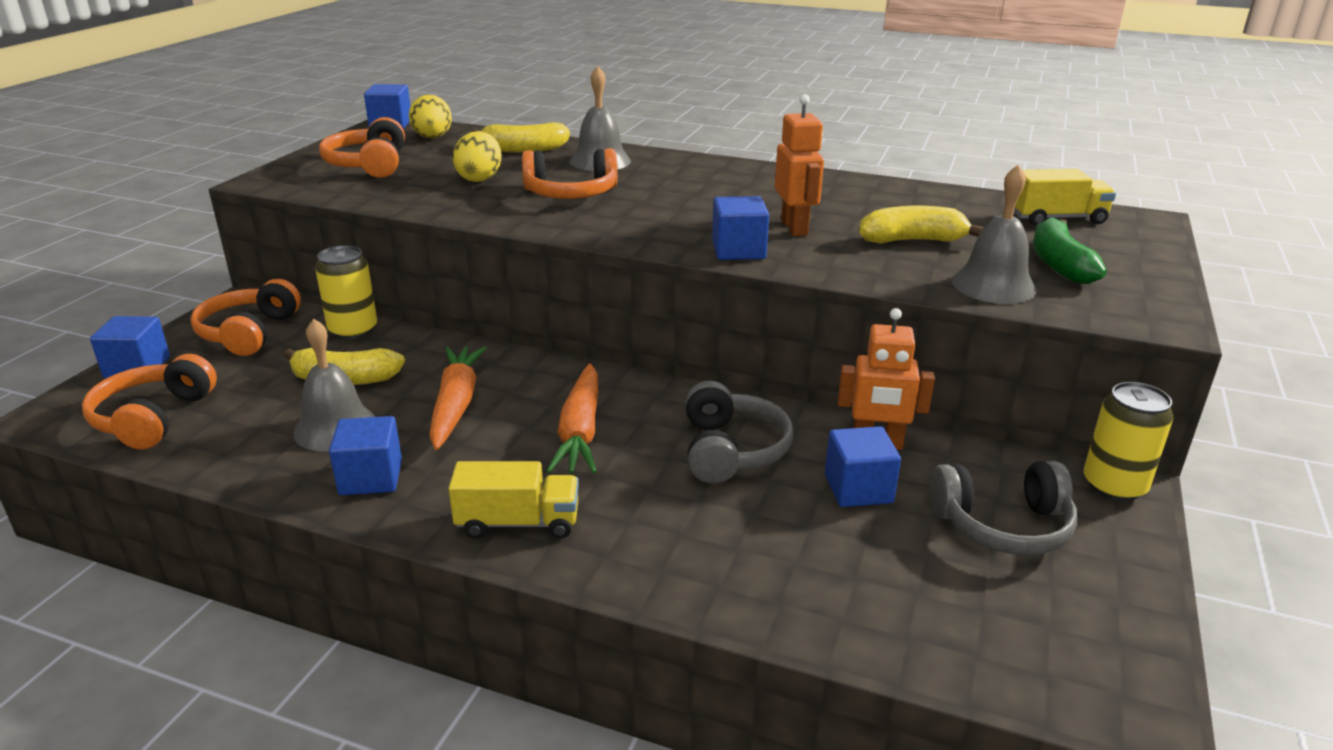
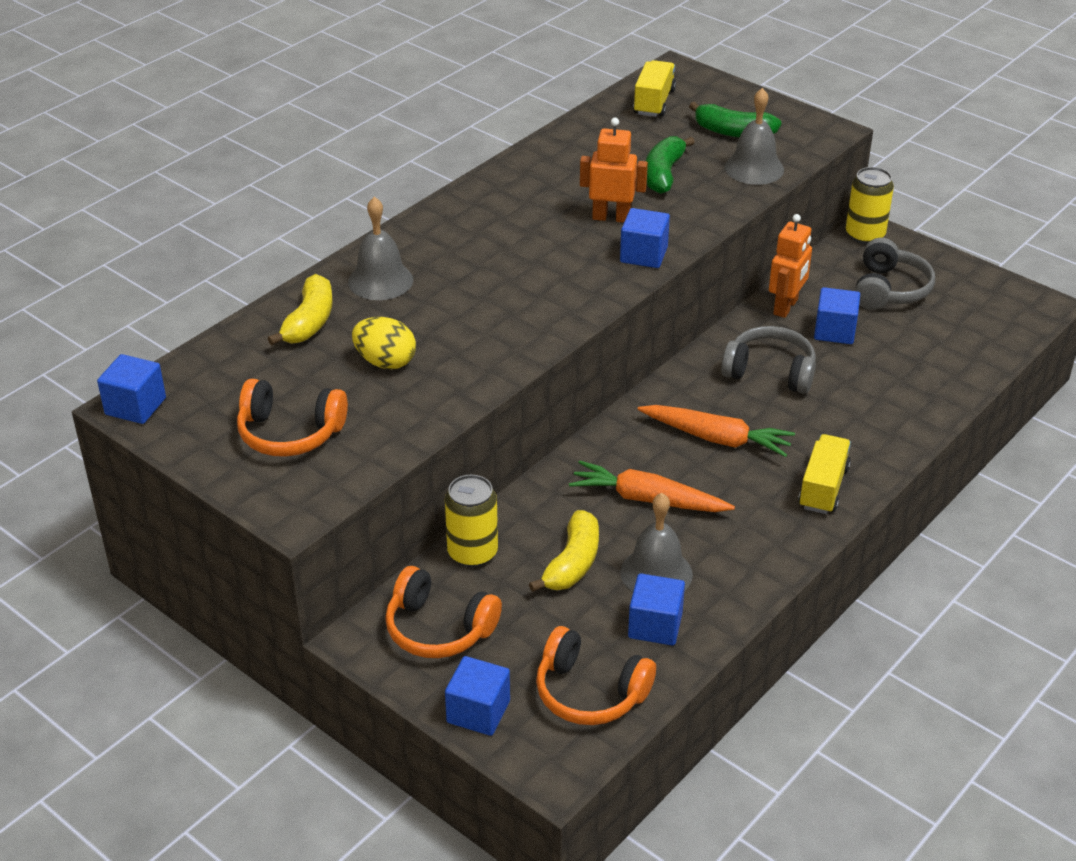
camera: 70 degrees left, 10 degrees up
(371, 478) = (740, 557): blue cube -> blue cube (655, 625)
(432, 138) = (219, 379): yellow egg -> none
(571, 194) = (465, 314): orange headphones -> none
(912, 240) = (663, 174): yellow banana -> green banana

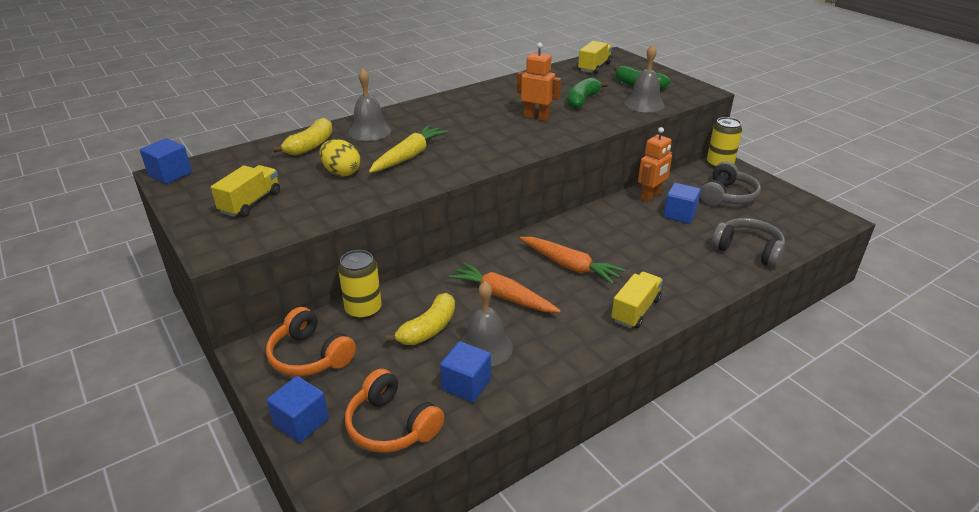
camera: 15 degrees right, 5 degrees down
(290, 433) = (250, 202): orange headphones -> yellow truck
(465, 318) = (409, 156): none -> yellow carrot
(643, 255) = (547, 138): blue cube -> none
(770, 372) = (624, 231): grey headphones -> grey headphones (748, 250)

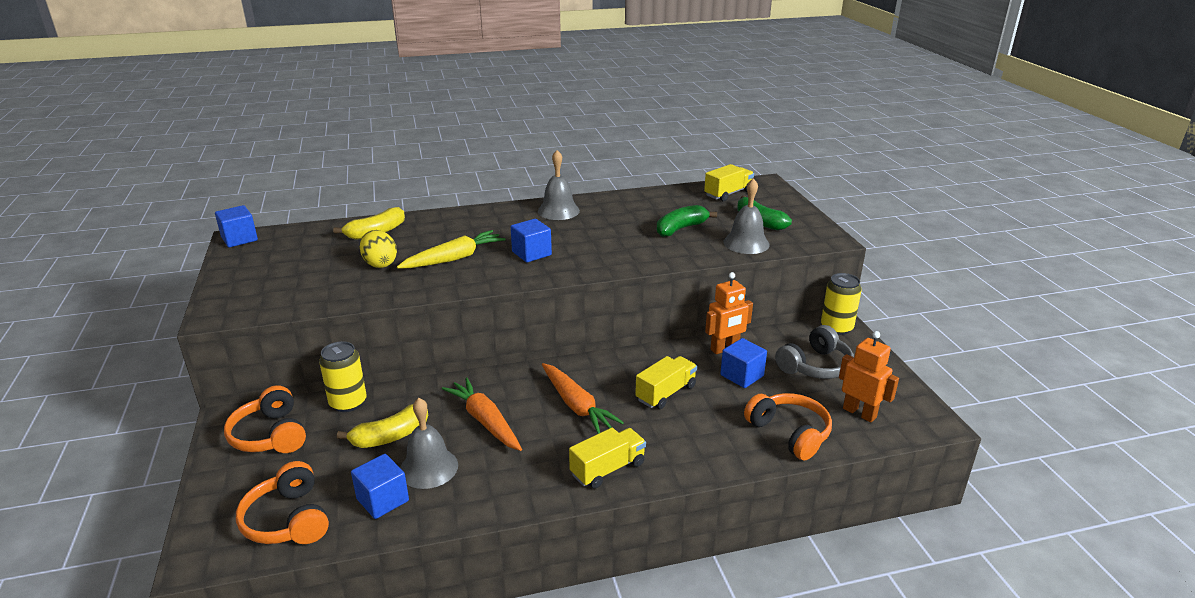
camera: 20 degrees right, 5 degrees down
(250, 202) = (280, 277): yellow truck -> yellow truck (666, 393)
(301, 422) = (217, 494): blue cube -> blue cube (531, 253)
(369, 131) = (441, 227): grey bell -> grey bell (558, 211)
(536, 117) = (615, 239): orange robot -> orange robot (859, 413)
(748, 250) = (789, 433): grey headphones -> orange headphones

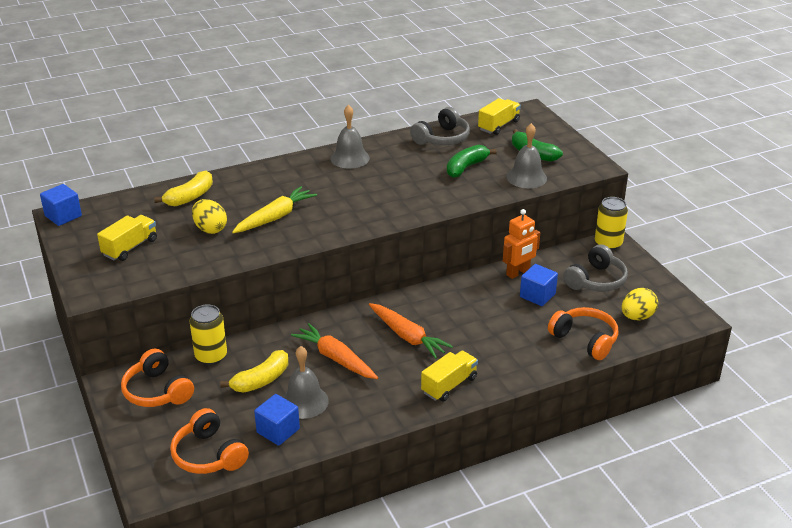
camera: 10 degrees left, 5 degrees up
(531, 253) = (342, 205): blue cube -> none
(663, 201) = (442, 138): none -> grey headphones
(666, 393) = (478, 318): yellow truck -> yellow truck (130, 247)
(859, 413) = (637, 317): orange robot -> yellow egg

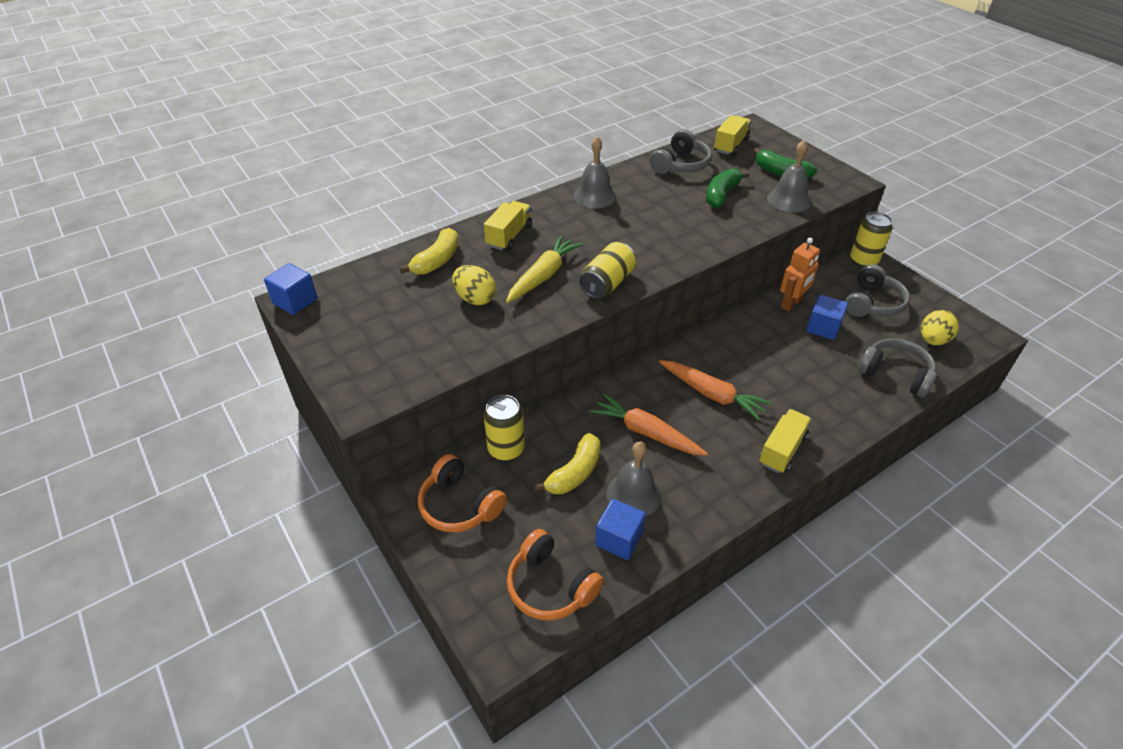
camera: 10 degrees left, 10 degrees up
(130, 247) = (389, 334): yellow truck -> yellow truck (509, 236)
(327, 228) = (607, 283): none -> yellow can
(585, 340) = (895, 374): orange headphones -> grey headphones

